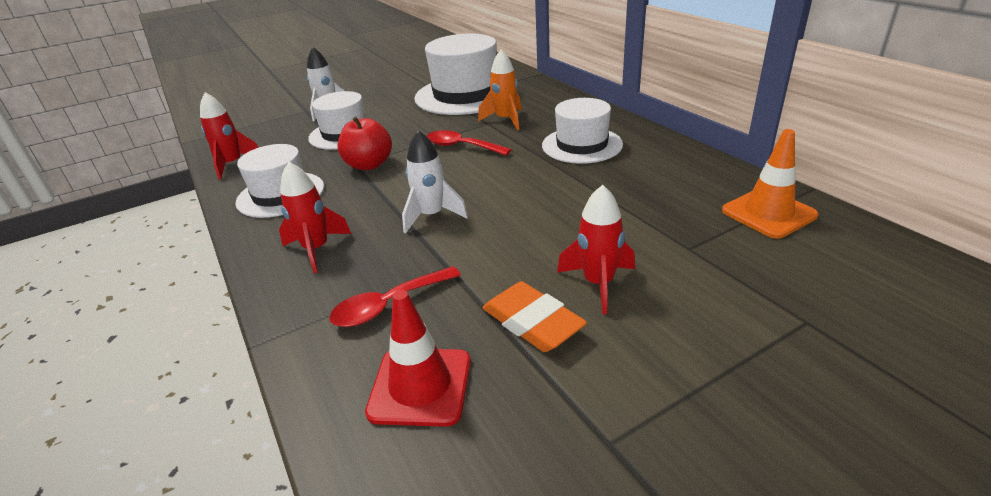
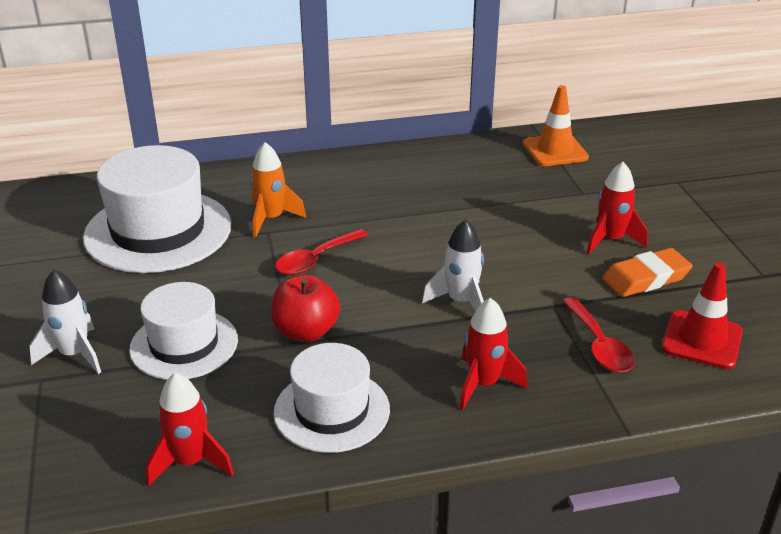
camera: 75 degrees left, 0 degrees up
(582, 145) = (378, 191): white hat -> none

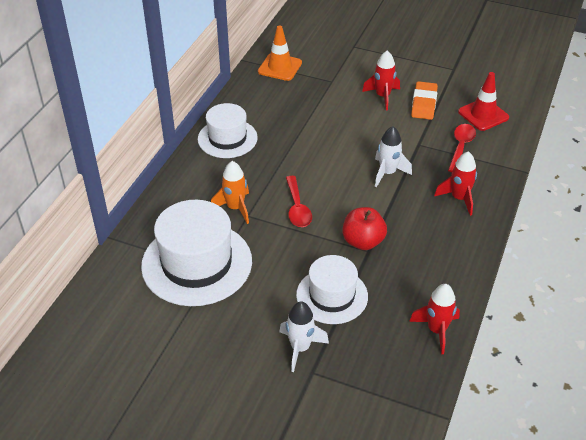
camera: 55 degrees left, 10 degrees up
(332, 410) = (437, 260): white hat -> white hat (227, 138)
(599, 345) = (461, 147): red spoon -> red spoon turned 90 degrees counterclockwise

